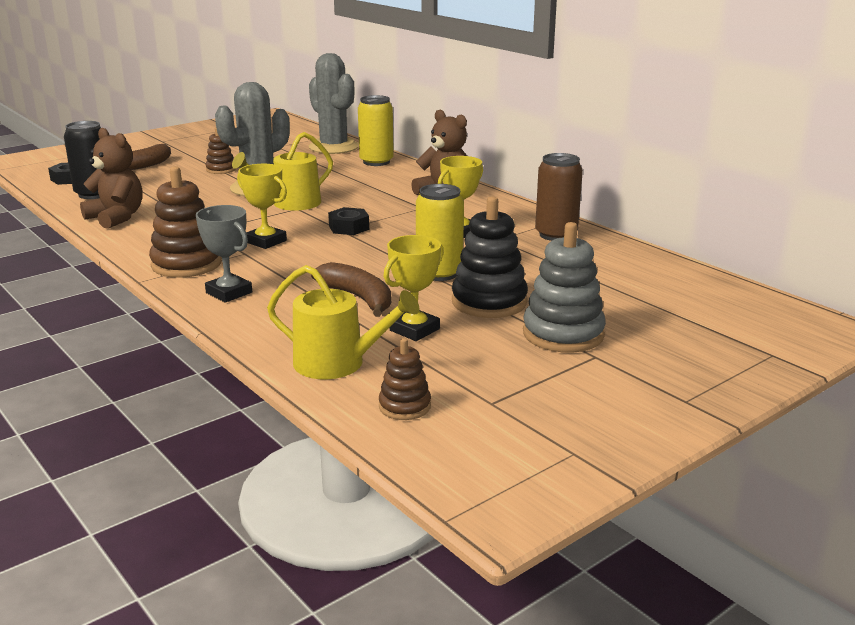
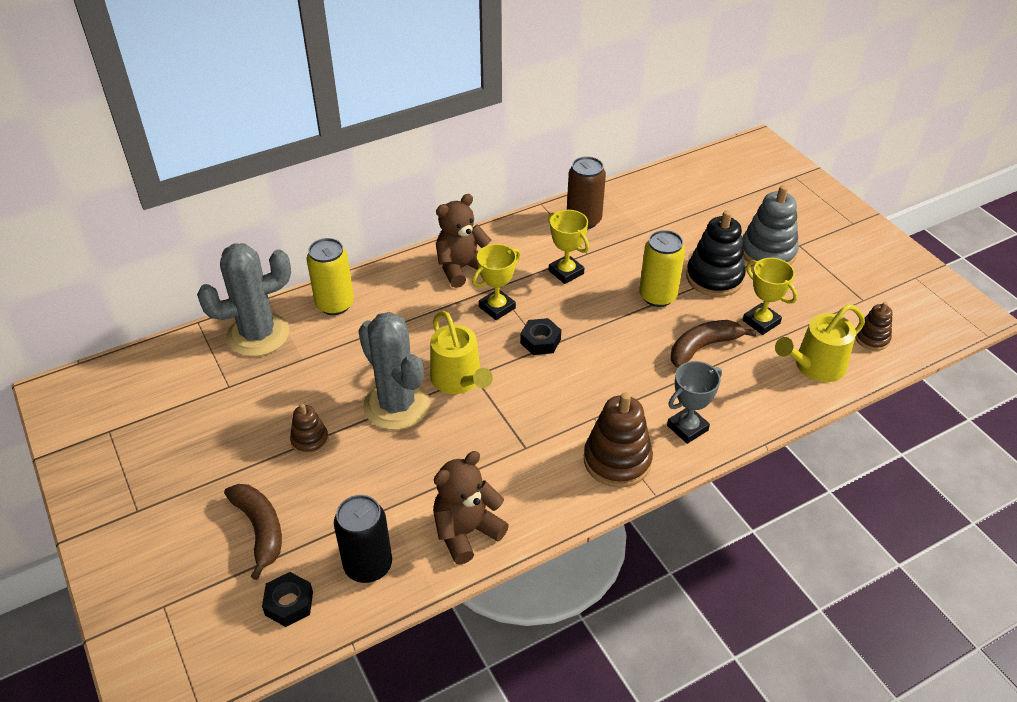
camera: 80 degrees left, 20 degrees up
(266, 241) = (566, 401): yellow trophy -> yellow trophy (497, 307)
(337, 363) = (815, 366): yellow watering can -> yellow watering can turned 150 degrees counterclockwise

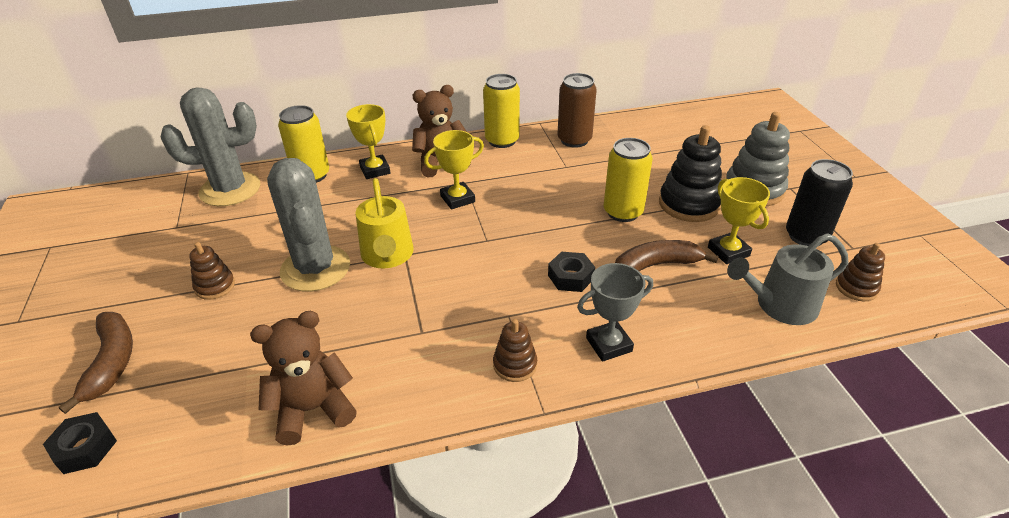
camera: 15 degrees right, 5 degrees down
(368, 565) = (190, 424): black can -> black can (806, 236)
(511, 232) = (502, 140): none -> yellow can
(540, 341) = (485, 234): black nut -> black nut (570, 277)
(566, 272) = (538, 179): yellow trophy -> yellow trophy (375, 170)
(617, 460) = (515, 365): brown stacking toy -> brown stacking toy, size x0.56
(815, 366) = (780, 305): yellow watering can -> grey watering can

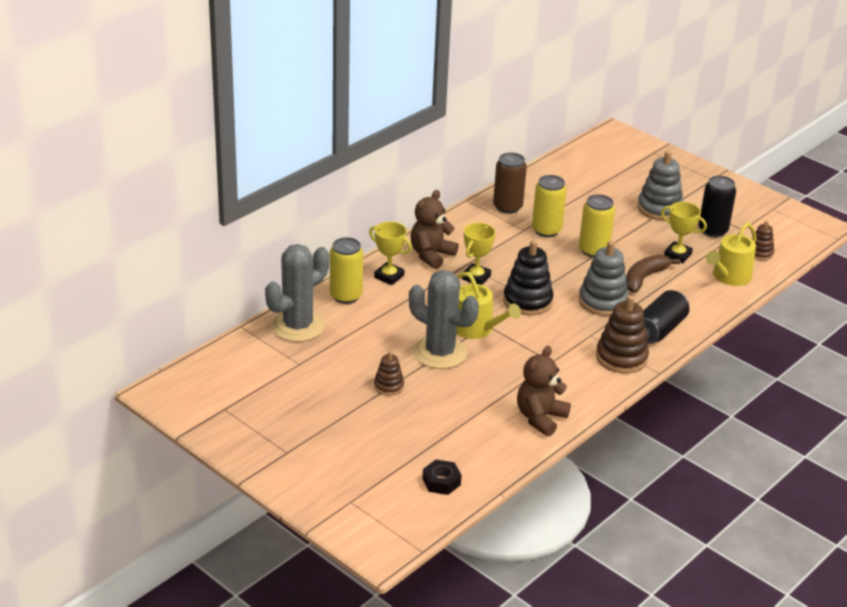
camera: 35 degrees left, 5 degrees down
(112, 363) = (390, 445): brown banana -> none
(502, 140) = (455, 224): yellow can -> yellow can (546, 230)
(515, 365) = (621, 357): brown stacking toy -> brown stacking toy, size x1.79
(570, 277) = (603, 301): black nut -> grey stacking toy
(609, 344) = (659, 329): grey trophy -> black can
(689, 204) = (629, 231): black stacking toy -> black stacking toy (527, 301)
(780, 305) = (729, 277): grey watering can -> yellow watering can

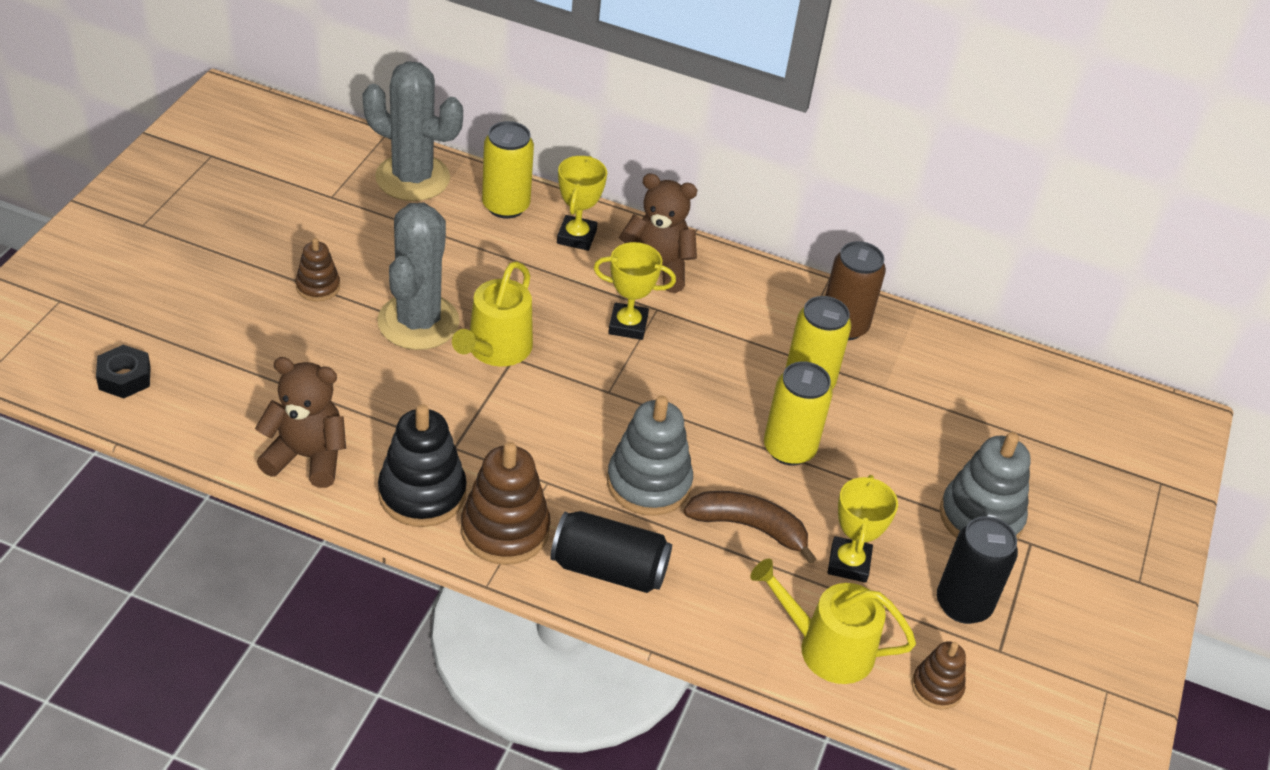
camera: 65 degrees right, 10 degrees up
(527, 301) = (599, 393): black stacking toy -> black stacking toy (422, 493)

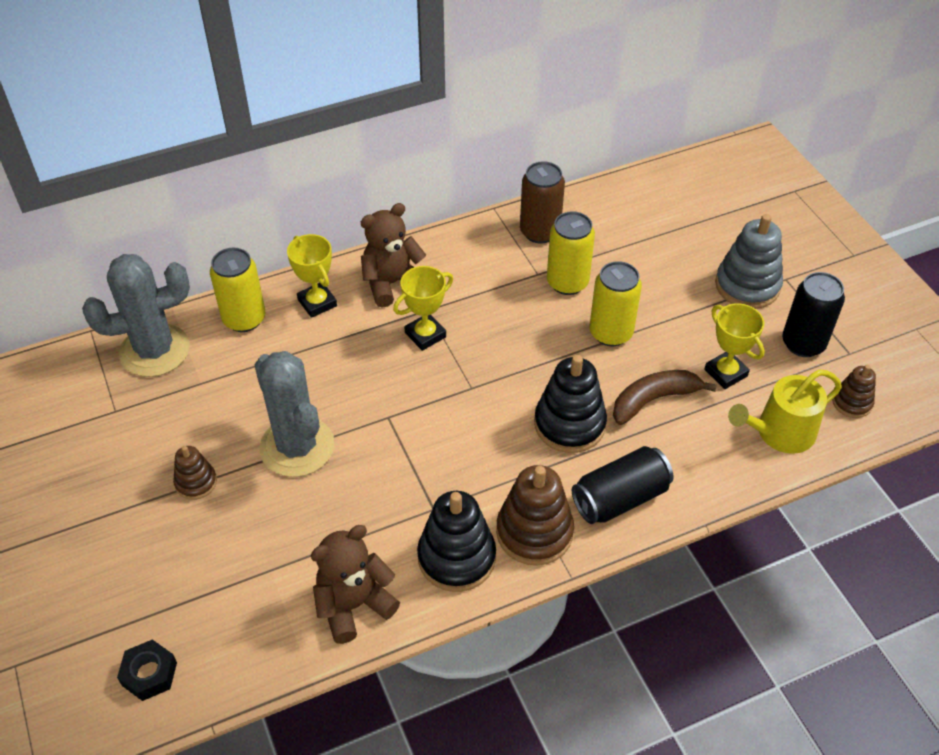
camera: 40 degrees left, 5 degrees up
(496, 349) = (370, 421): yellow watering can -> none
(648, 483) = (569, 424): grey stacking toy -> black stacking toy

